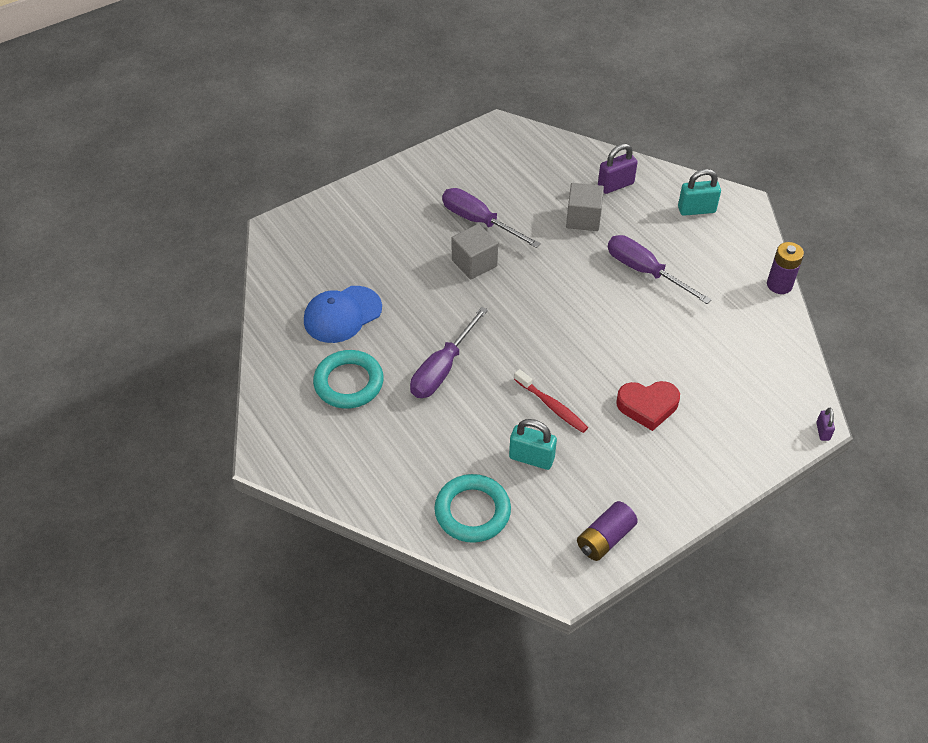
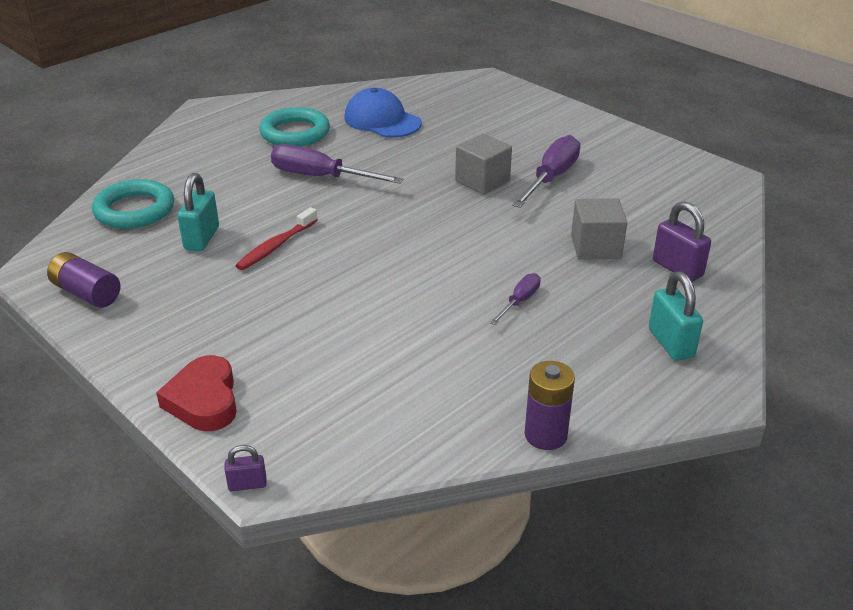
camera: 80 degrees right, 15 degrees down
(645, 271) = (519, 301): purple screwdriver -> purple screwdriver, size x0.53
(647, 406) = (282, 314): red heart -> red heart (204, 400)

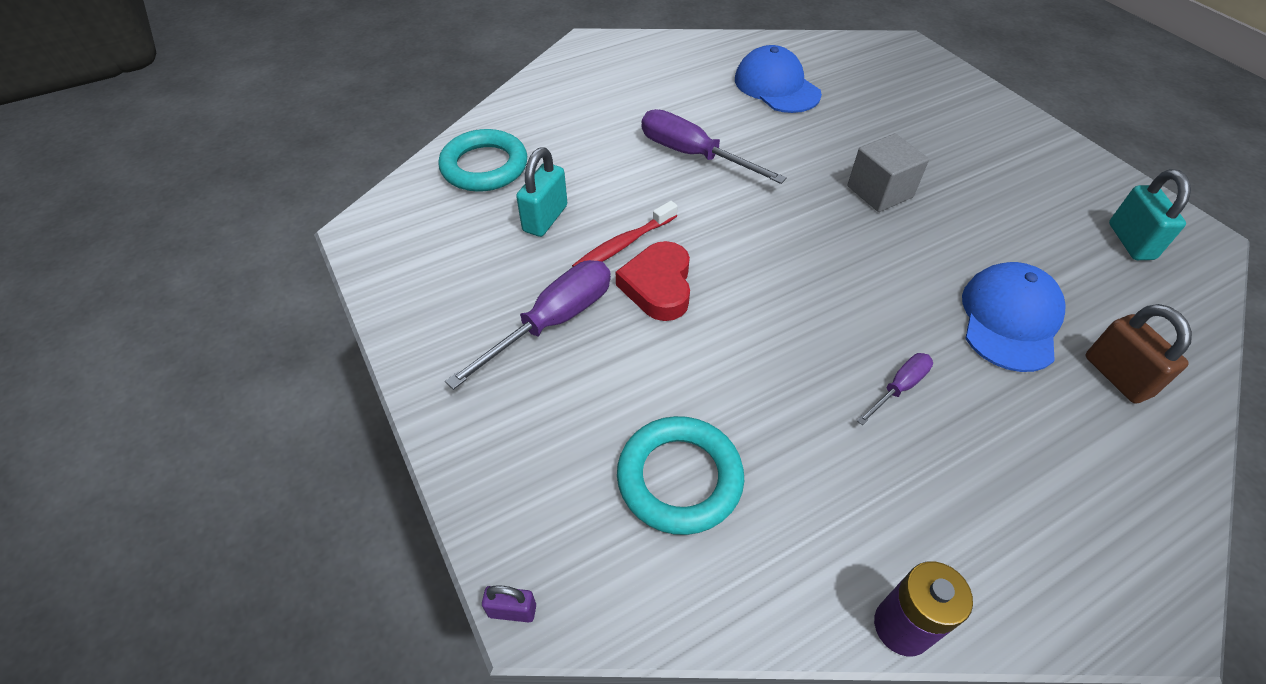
camera: 15 degrees right, 15 degrees up
(87, 293) = (407, 272): purple battery -> none
(204, 400) = (493, 460): red heart -> red heart (658, 286)
(295, 133) = (676, 89): turquoise ring -> turquoise ring (679, 478)
(551, 178) = (965, 201): purple screwdriver -> purple screwdriver (552, 322)
(596, 247) = (1010, 319): grey cube -> blue cap
(671, 343) = (1095, 504): turquoise padlock -> turquoise padlock (1130, 241)
(677, 268) = (1117, 376): purple padlock -> brown padlock

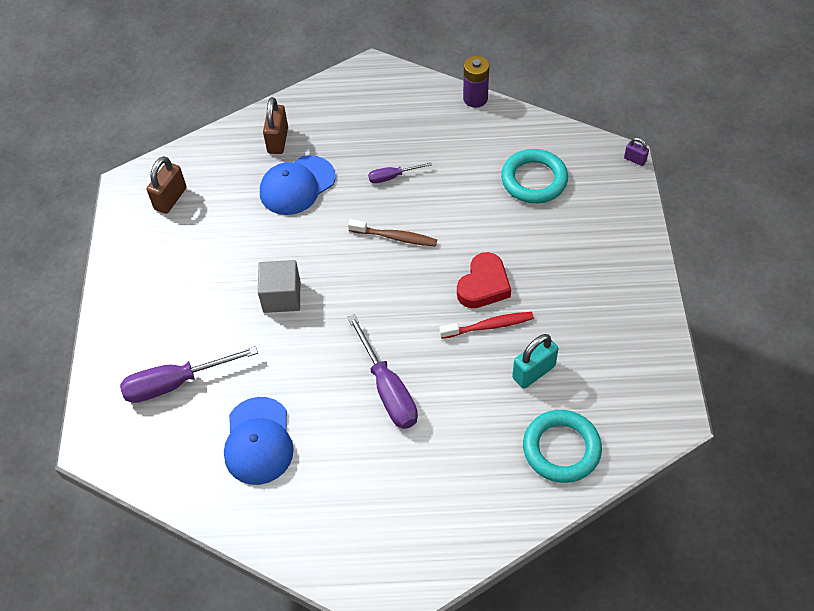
camera: 150 degrees left, 5 degrees up
(552, 322) = (562, 287): purple screwdriver -> purple screwdriver (175, 383)
(816, 302) = (395, 237): none -> brown toothbrush
(1130, 241) = (170, 198): turquoise padlock -> brown padlock

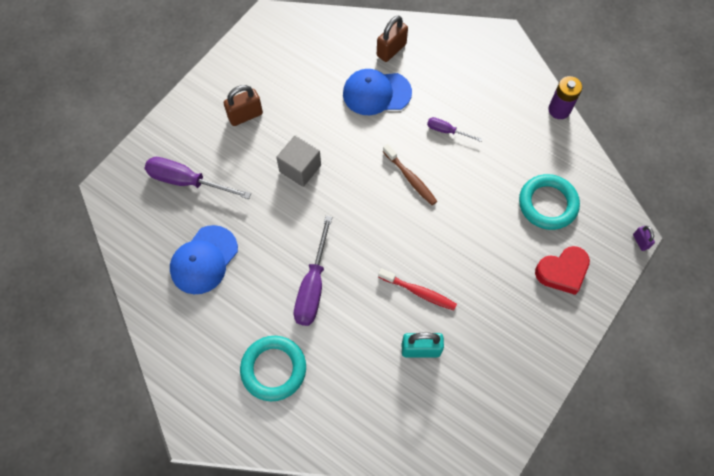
camera: 35 degrees right, 10 degrees up
(170, 198) = (287, 46): brown padlock -> brown padlock (245, 115)
(483, 285) = (441, 259): red heart -> red heart (562, 272)
(561, 449) = (391, 420): turquoise ring -> turquoise ring (273, 369)

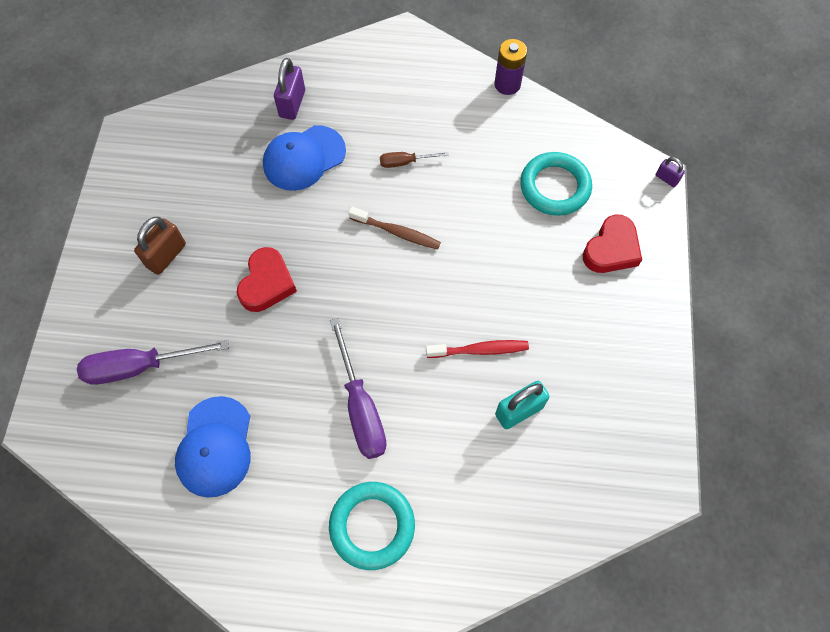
camera: 30 degrees left, 0 degrees up
(300, 168) = (267, 283): grey cube -> red heart
(391, 50) = (292, 104): brown padlock -> purple padlock
(447, 131) = (405, 162): purple screwdriver -> brown screwdriver

